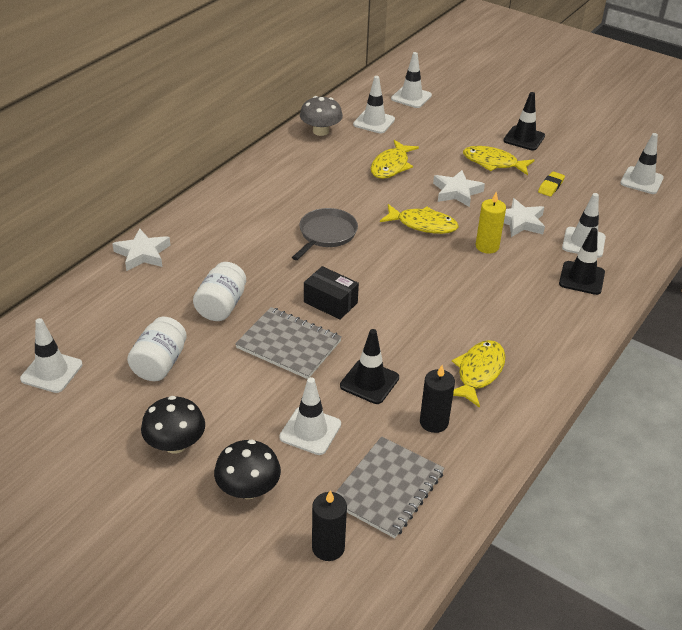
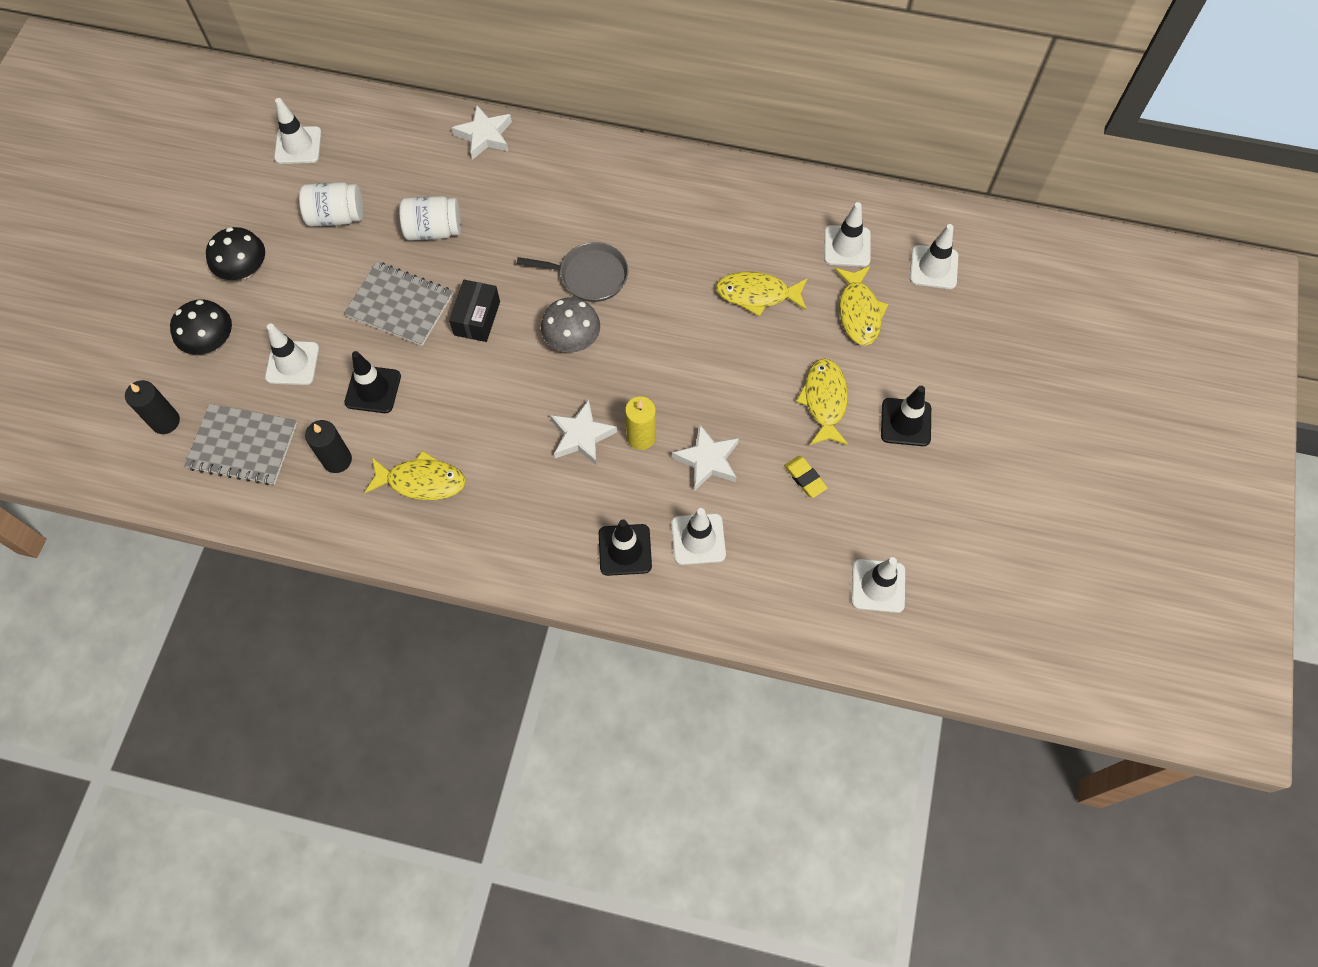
camera: 70 degrees right, 25 degrees up
(288, 344) = (400, 305): grey notebook -> grey notebook turned 75 degrees counterclockwise
(320, 131) = (793, 200): grey mushroom -> grey mushroom (572, 339)
(423, 224) = (652, 361): yellow fish -> yellow fish (859, 312)
(456, 192) = (737, 377): white star -> white star (581, 436)
(551, 186) = (805, 478): yellow eraser -> yellow eraser turned 45 degrees clockwise

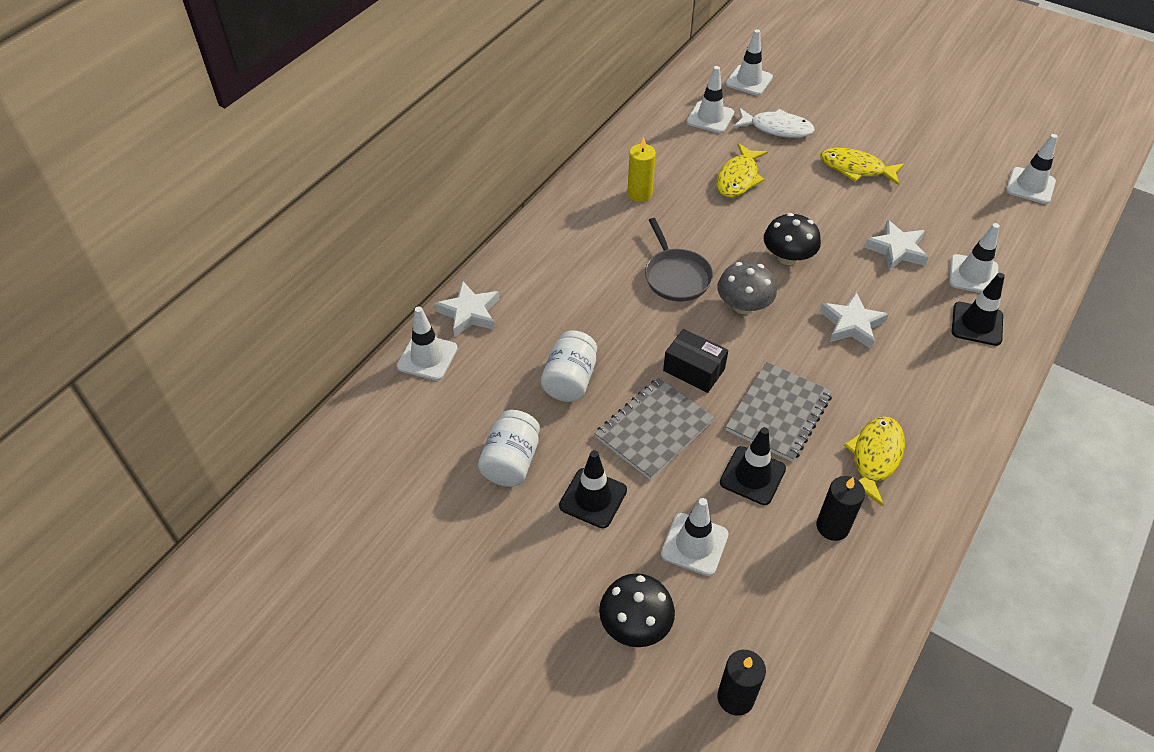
camera: 70 degrees left, 15 degrees down
(243, 446) = (792, 616): grey notebook -> grey notebook (778, 413)
(244, 269) = (544, 568): black mushroom -> black mushroom (787, 257)
(298, 145) = (390, 478): white traffic cone -> white traffic cone (427, 357)
(590, 276) = (676, 276): grey pan -> grey pan turned 135 degrees clockwise
(641, 437) = (863, 285): yellow candle -> yellow candle (639, 194)
(805, 478) = (926, 198): yellow eraser -> none
(859, 312) = (776, 128): yellow fish -> white fish
(905, 422) = (887, 133): black traffic cone -> black traffic cone (593, 498)

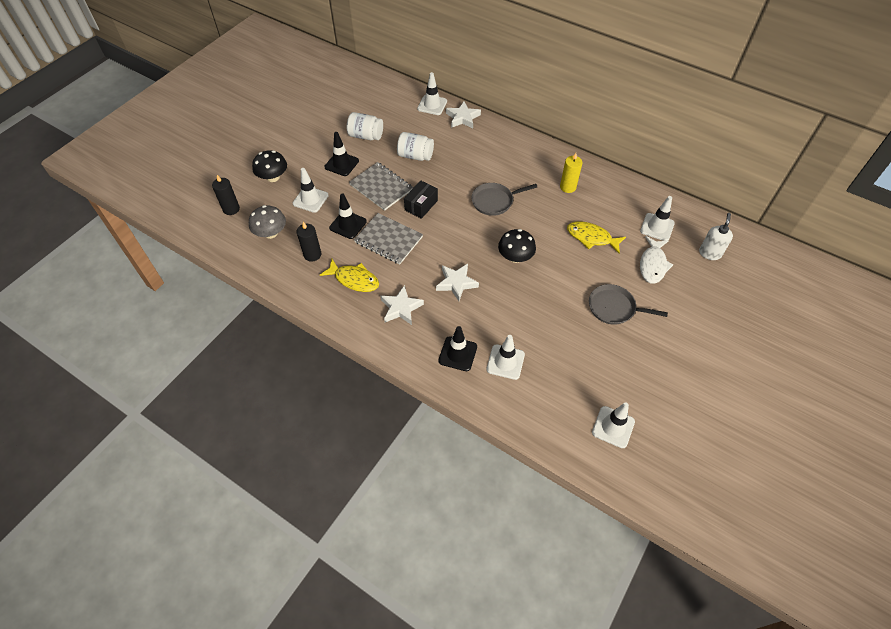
camera: 90 degrees right, 5 degrees up
(743, 306) = (471, 231): grey mushroom -> grey mushroom (271, 233)
(749, 80) = (709, 253): white traffic cone -> white soap dispenser
(856, 169) = (614, 308): yellow fish -> grey pan
(896, 250) = (528, 319): white star -> white star (401, 308)

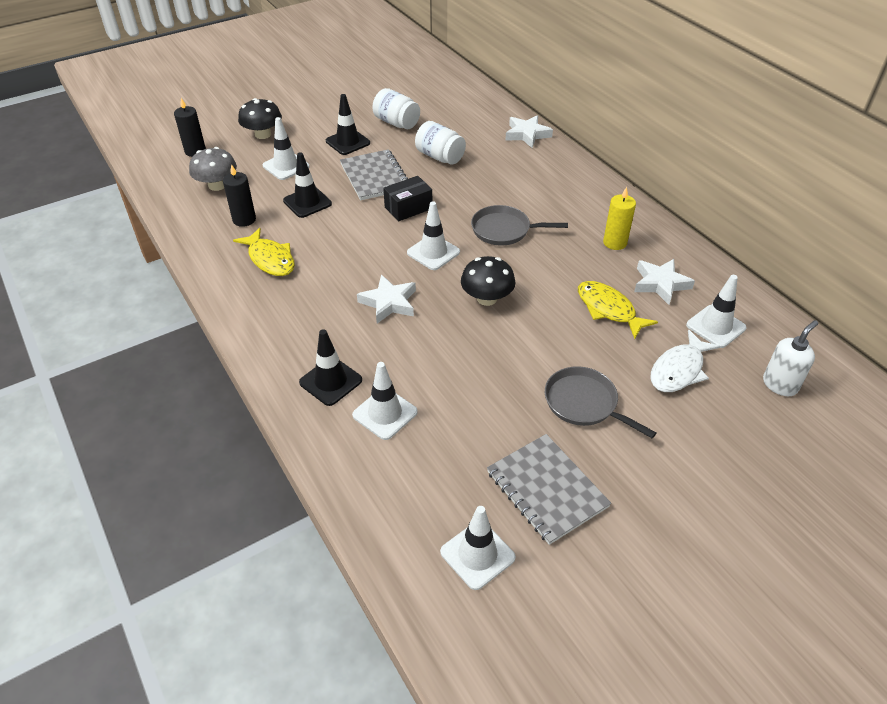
camera: 25 degrees right, 10 degrees down
(388, 239) = (342, 231): grey notebook -> grey notebook (547, 489)
(401, 308) = (300, 307): white star -> white star (660, 284)
(432, 105) = (498, 113): white traffic cone -> white traffic cone (433, 252)

